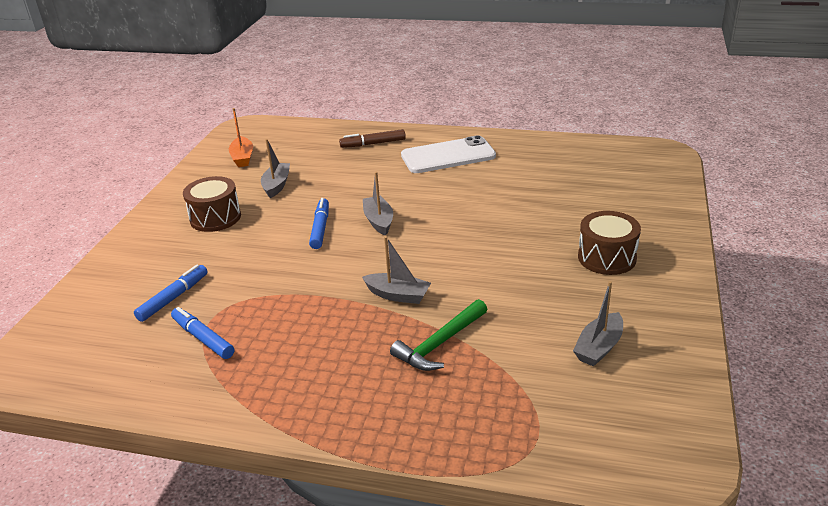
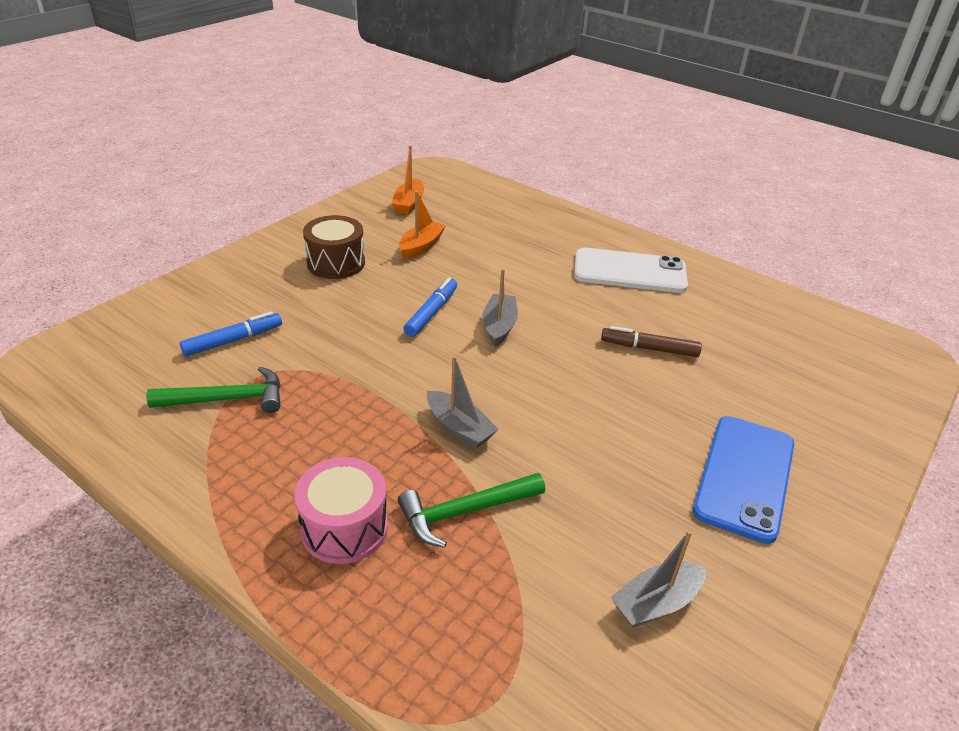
camera: 20 degrees right, 5 degrees up
(203, 338) = (227, 399): blue marker -> green hammer
(277, 185) = (421, 246): grey boat -> orange boat
(362, 384) = (344, 527): none -> pink drum
(373, 144) = (554, 230): brown marker -> brown marker (649, 348)
(607, 258) = (744, 477): brown drum -> blue phone

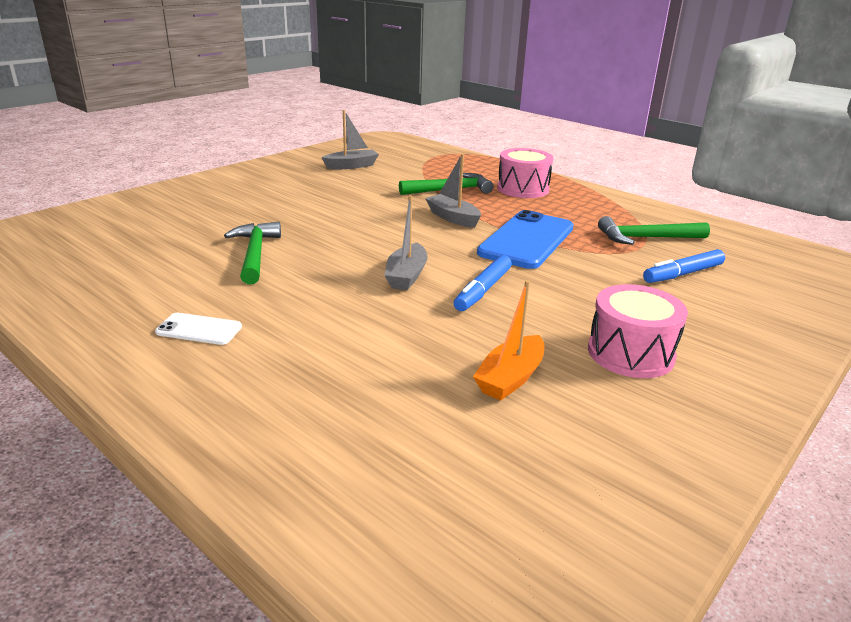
camera: 175 degrees left, 10 degrees down
(336, 263) = (630, 353): brown drum -> pink drum
(409, 204) = (556, 485): orange boat -> none
(629, 271) = (199, 329): white phone -> white phone, size x0.48
(649, 348) = (255, 254): brown marker -> green hammer
(744, 477) = (255, 192): blue phone -> blue phone (527, 240)

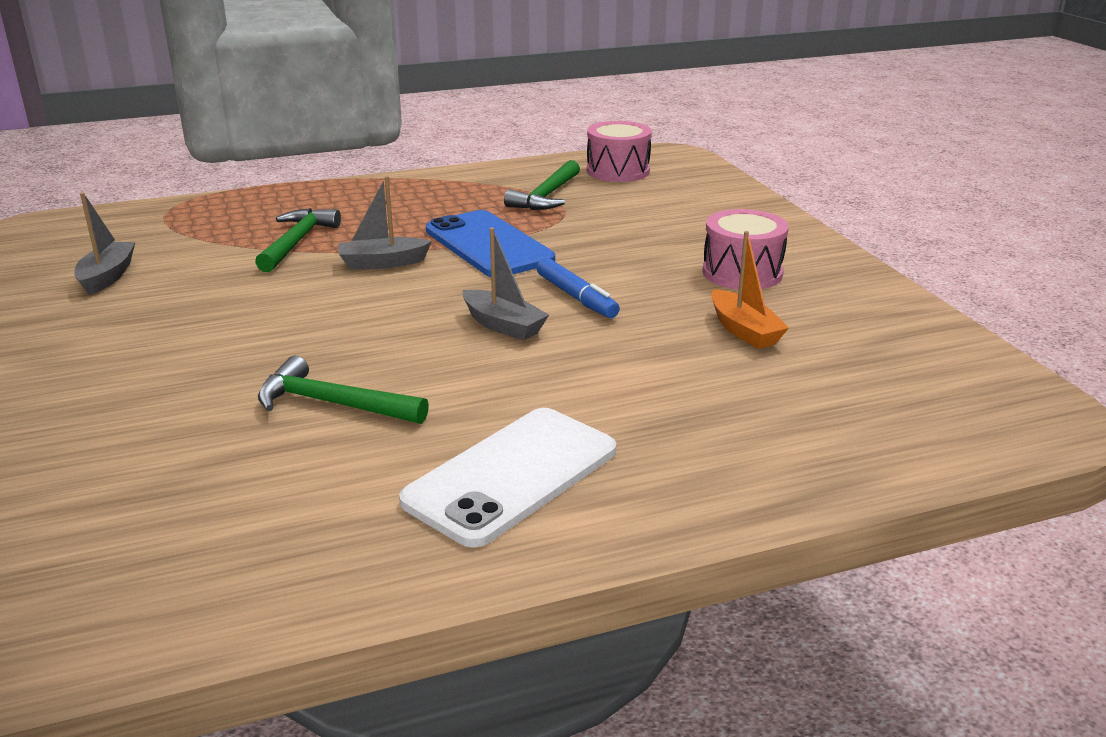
camera: 60 degrees left, 0 degrees up
(199, 329) = (511, 475): white phone -> white phone, size x2.09
(523, 189) = (352, 206): pink drum -> pink drum (618, 171)
(683, 274) = (631, 208): blue marker -> none

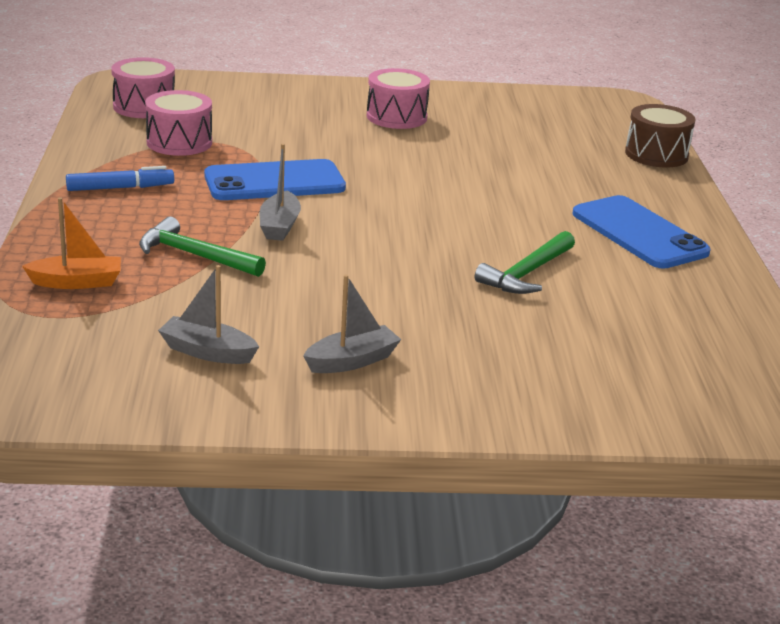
camera: 75 degrees left, 0 degrees up
(503, 325) = (434, 202): grey boat -> grey boat (352, 361)
(511, 475) = (639, 233): white phone -> blue phone
(546, 196) = (179, 142): green hammer -> pink drum
(576, 297) = (401, 171): blue marker -> blue marker (120, 188)
(744, 331) = (486, 137): orange boat -> orange boat (77, 282)
(844, 467) = (656, 154): none -> brown drum

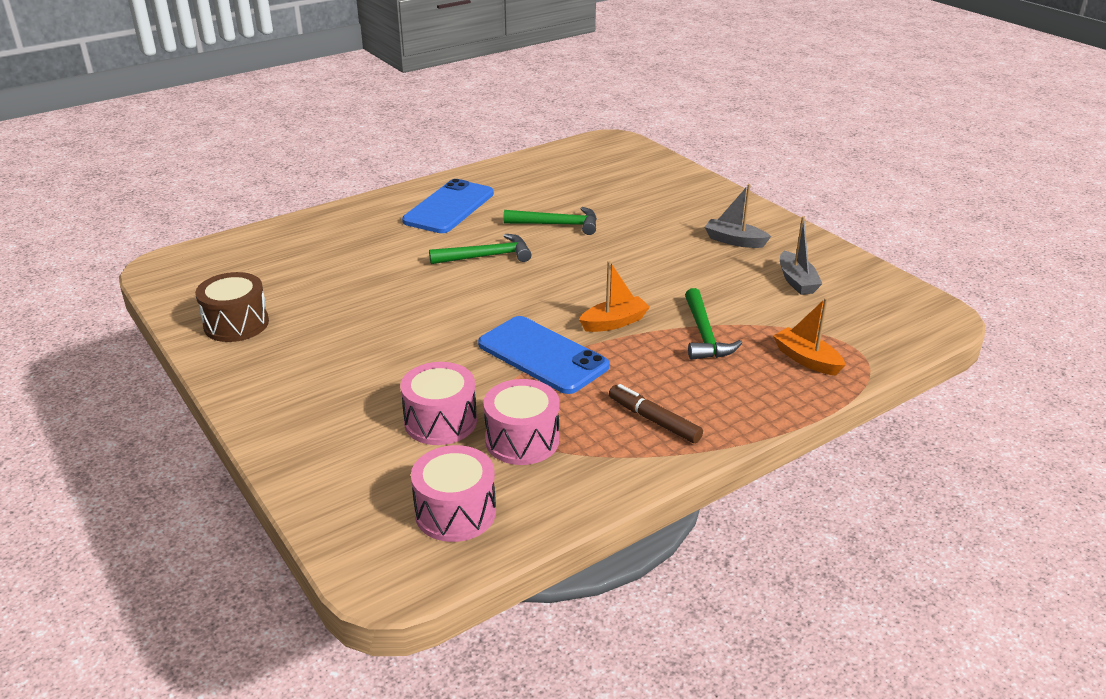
camera: 120 degrees left, 5 degrees up
(120, 188) = (654, 420): blue marker -> brown marker
(279, 226) = (614, 322): grey boat -> orange boat
(396, 117) = (320, 354): pink drum -> pink drum (440, 421)
(491, 216) = (486, 256): none -> green hammer
(656, 154) = (289, 229): brown drum -> brown drum (236, 324)

